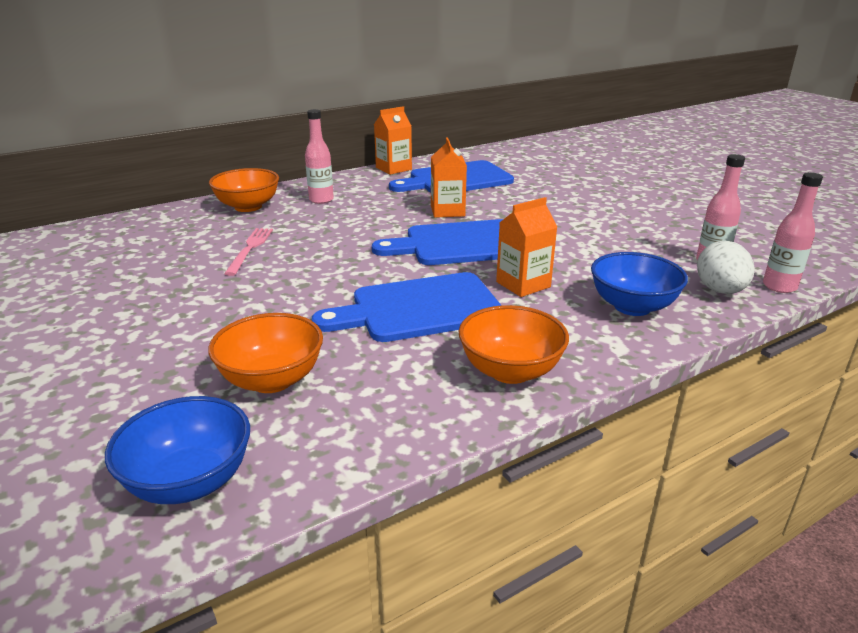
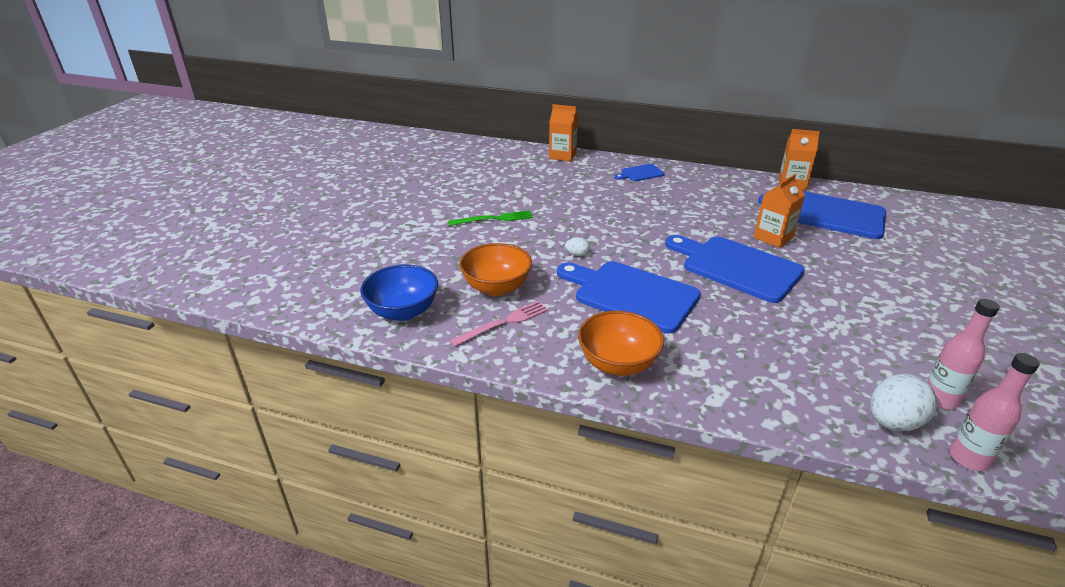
camera: 50 degrees right, 5 degrees up
(144, 315) = (494, 219): none -> green fork
(248, 207) = (640, 173): orange bowl -> blue cutting board
(250, 249) = (598, 204): pink fork -> pink fork (503, 323)
(307, 302) = (577, 254): none -> white egg
(321, 200) = (694, 188): pink bottle -> none
(523, 284) = (728, 319): orange carton -> orange carton (562, 156)
(632, 306) = (783, 383): blue bowl -> none

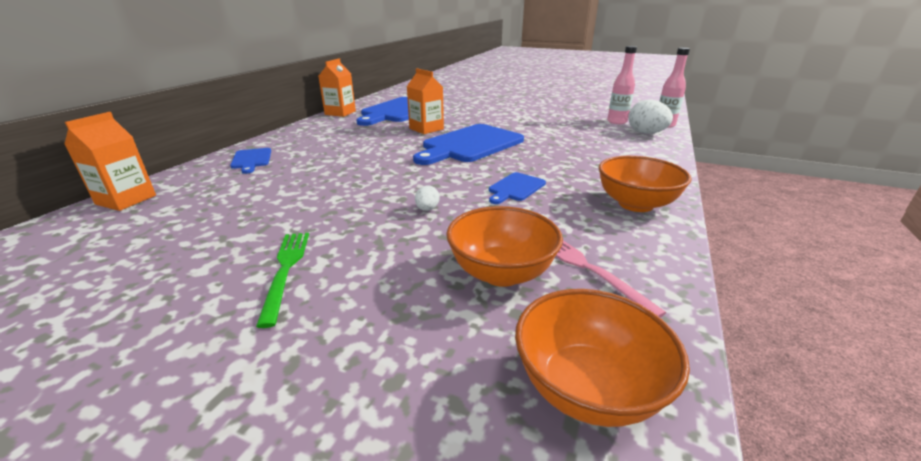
camera: 85 degrees left, 5 degrees down
(403, 311) = (587, 388): blue bowl -> orange bowl
(631, 295) = (515, 188): blue cutting board -> blue cutting board, size x0.47

